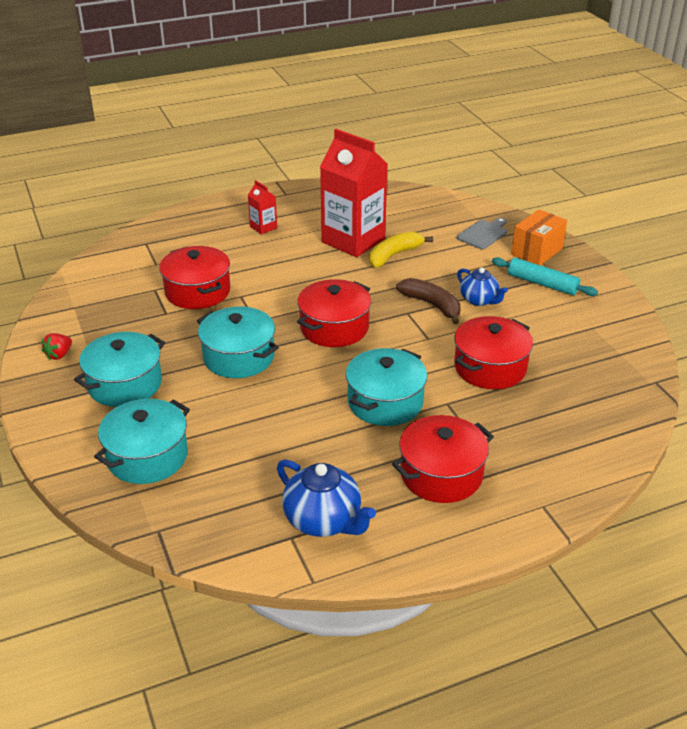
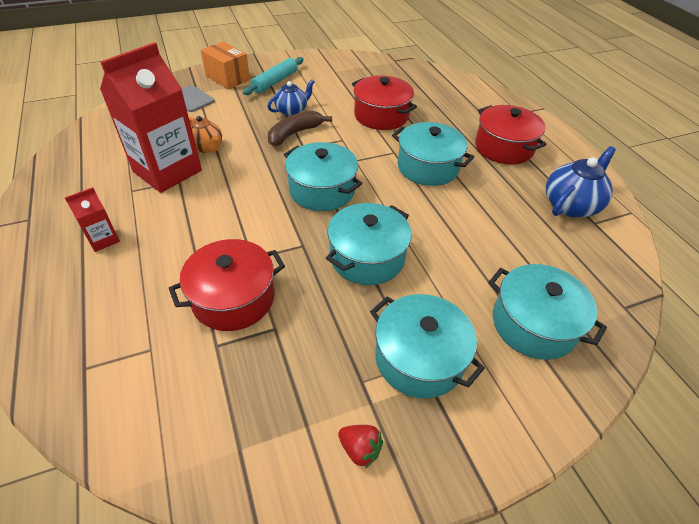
camera: 90 degrees left, 10 degrees up
(334, 328) = (322, 190): red pot -> turquoise pot
(394, 255) = (206, 147): yellow banana -> orange teapot

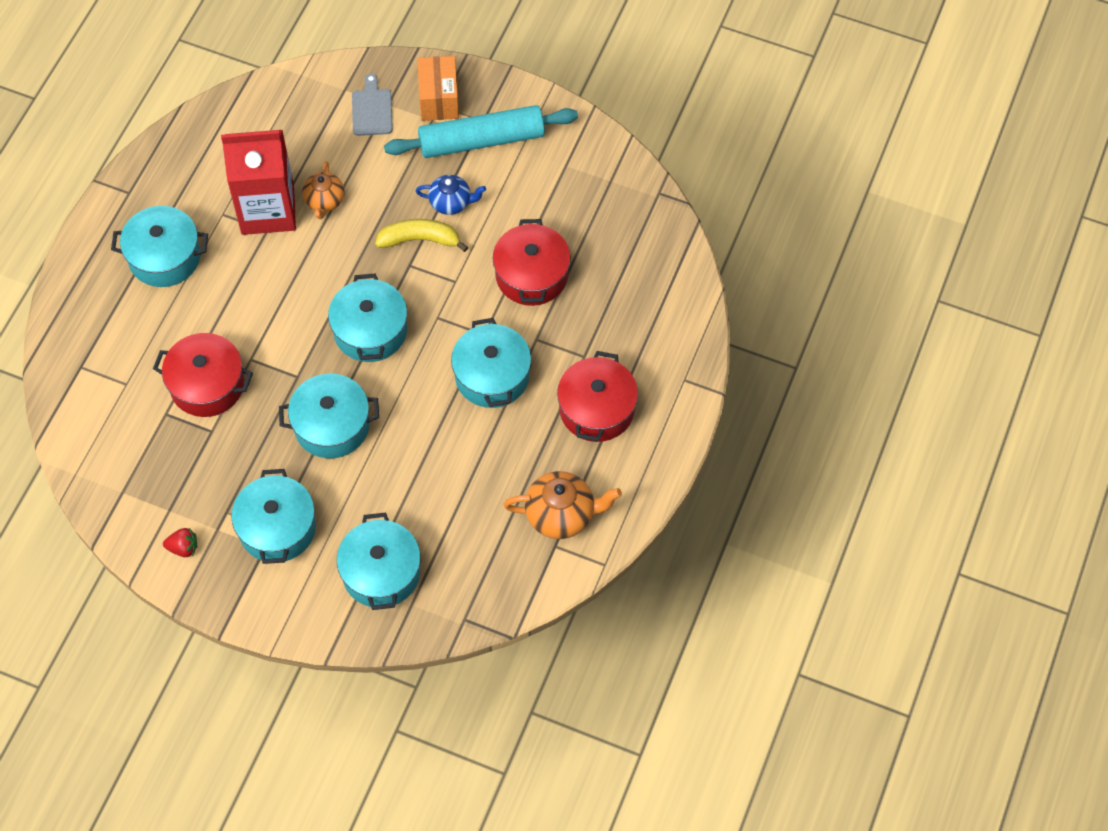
camera: 45 degrees right, 15 degrees up
(103, 239) = (164, 257): red carton -> turquoise pot
(275, 82) = (481, 141): turquoise rolling pin -> turquoise rolling pin, size x1.60
(295, 133) = (420, 239): brown banana -> yellow banana
(360, 449) = (183, 548): red strawberry -> red strawberry turned 75 degrees counterclockwise
(571, 205) = (561, 514): blue teapot -> orange teapot

